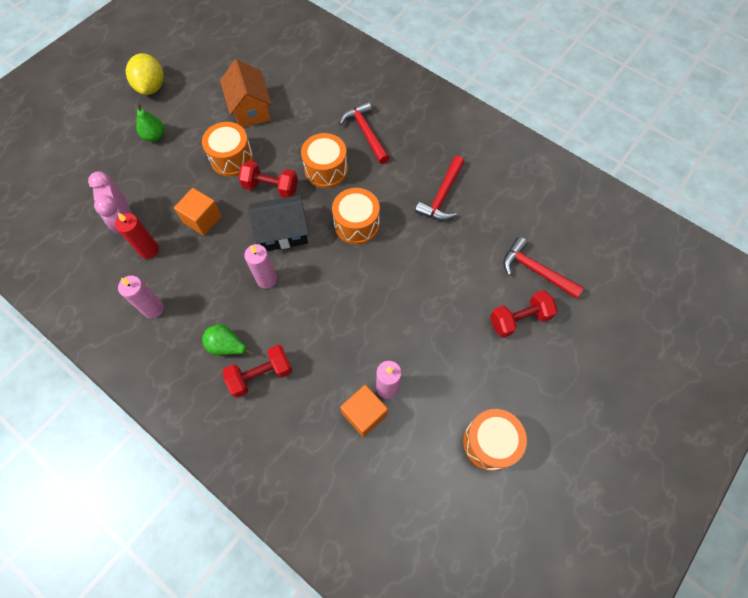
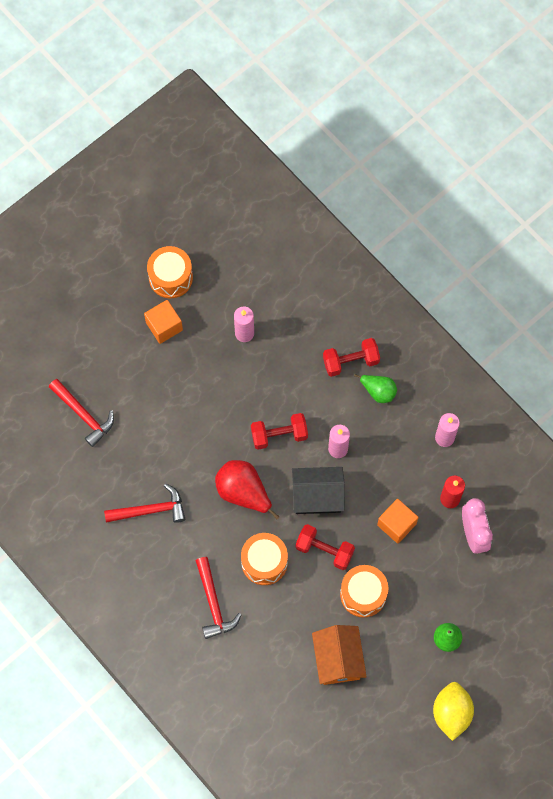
camera: 170 degrees left, 5 degrees up
(356, 224) = (243, 492): orange drum -> red pear
(364, 414) = (267, 316): orange cube -> orange cube (164, 326)
(442, 196) = (150, 510): red hammer -> red hammer turned 45 degrees clockwise
(519, 319) = (114, 372): red dumbbell -> red dumbbell (279, 435)

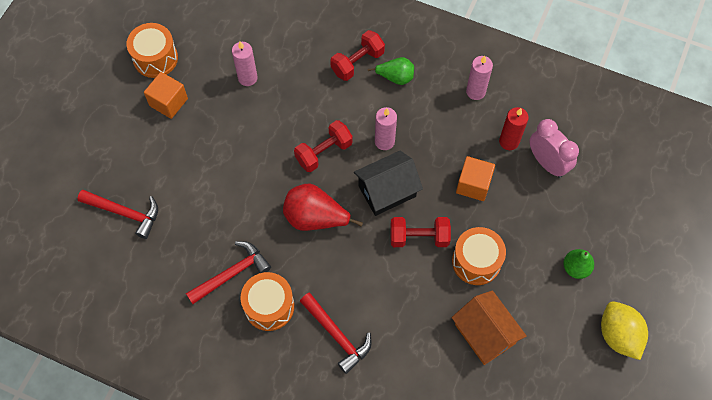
camera: 25 degrees left, 5 degrees down
(264, 562) = (367, 274): orange drum -> orange drum (269, 306)

